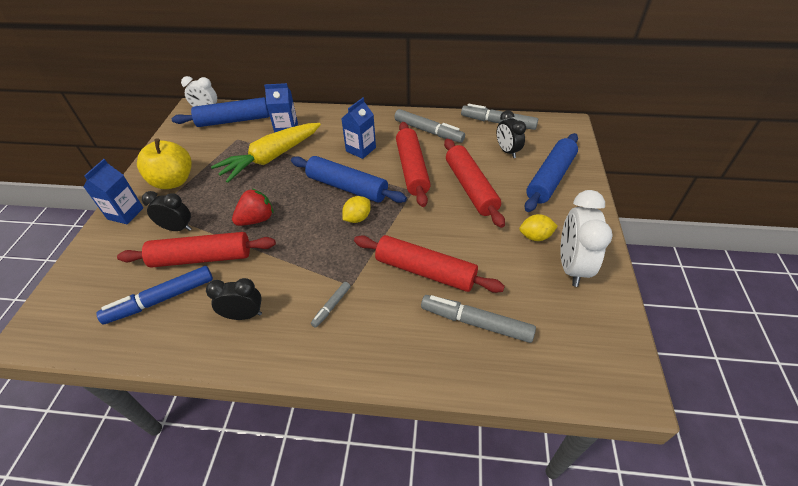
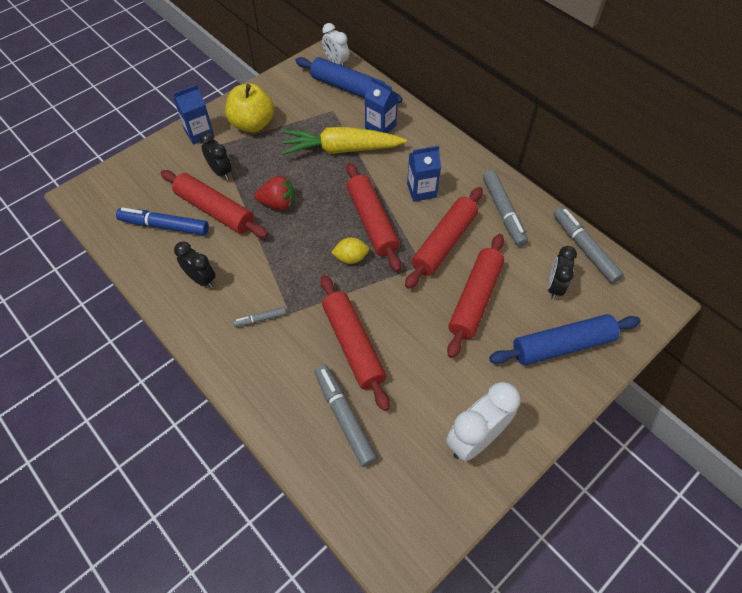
camera: 40 degrees right, 10 degrees up
(347, 187) = (372, 222): blue rolling pin -> red rolling pin
(535, 236) = (476, 388): yellow lemon -> none

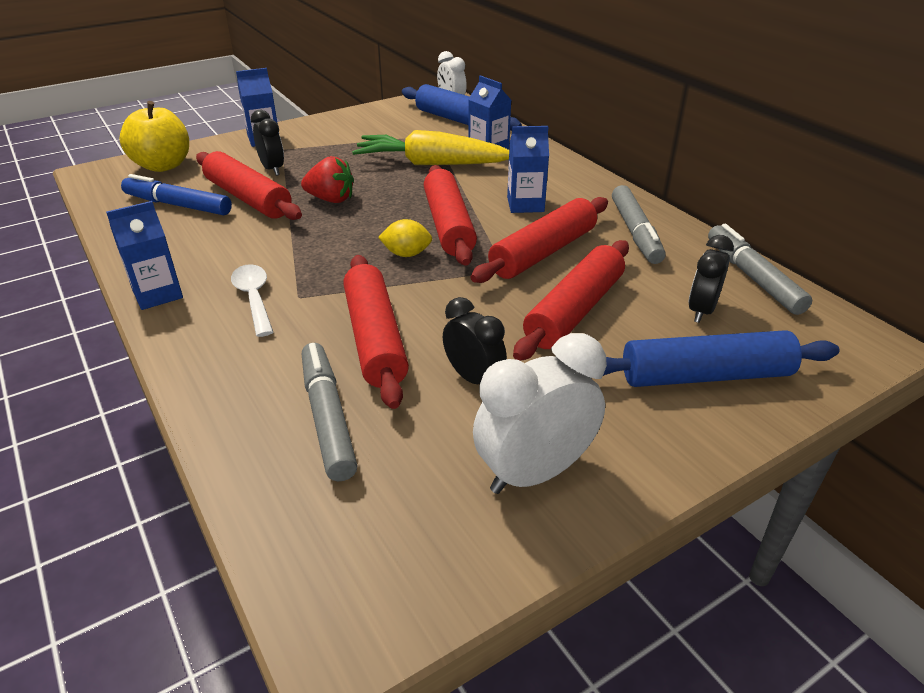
camera: 10 degrees right, 20 degrees down
(191, 325) = (157, 294): none -> blue carton
(201, 279) = (196, 254): black clock -> black clock (473, 378)
(252, 124) = (331, 137): yellow apple -> yellow apple (163, 165)
(260, 319) = (254, 298): grey marker -> white spoon

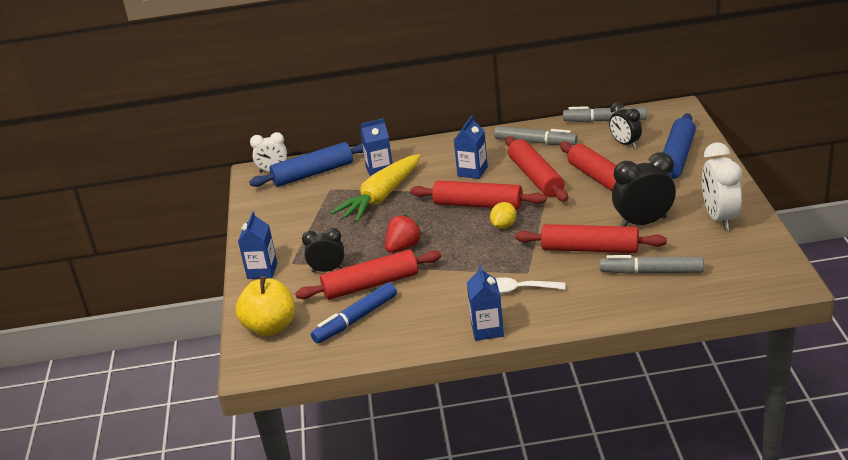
camera: 60 degrees left, 5 degrees down
(473, 378) = (643, 223): black clock -> black clock, size x1.58

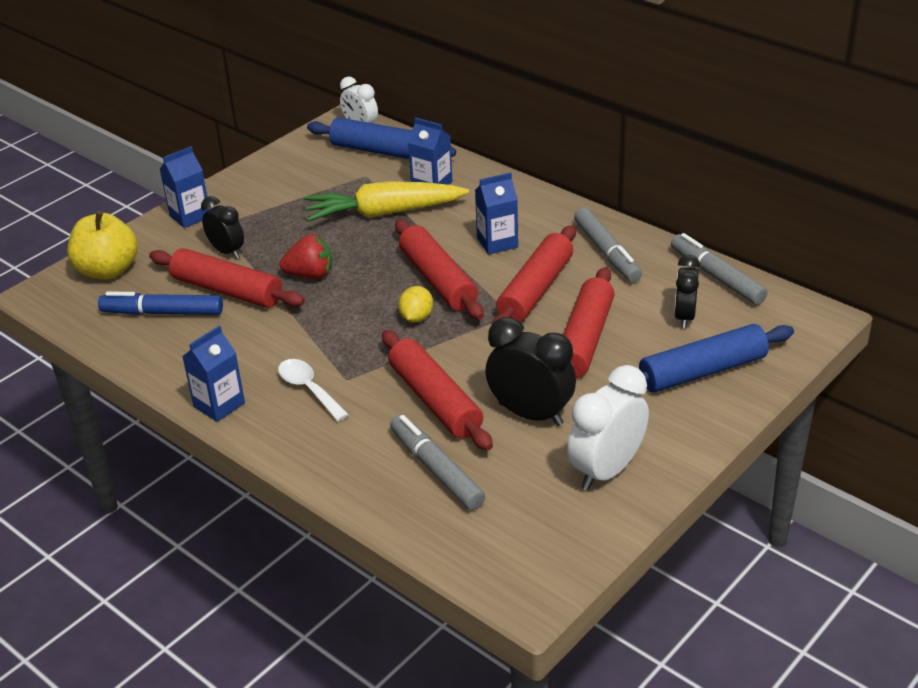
camera: 45 degrees right, 5 degrees up
(503, 226) = (416, 317): yellow lemon -> yellow lemon turned 60 degrees counterclockwise

